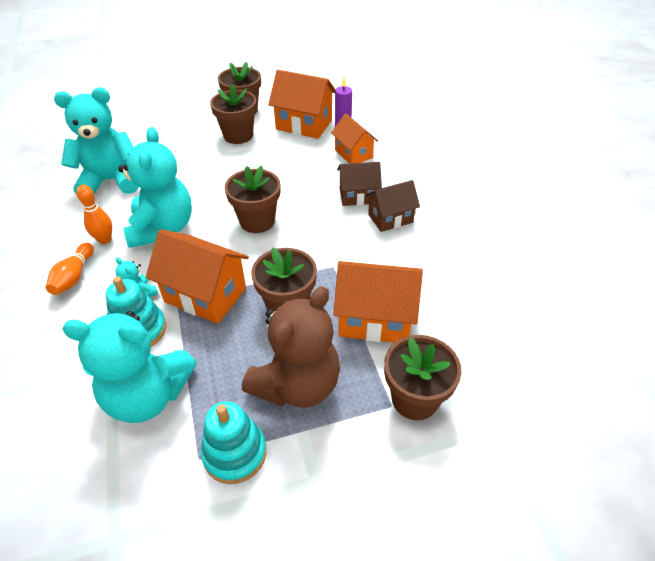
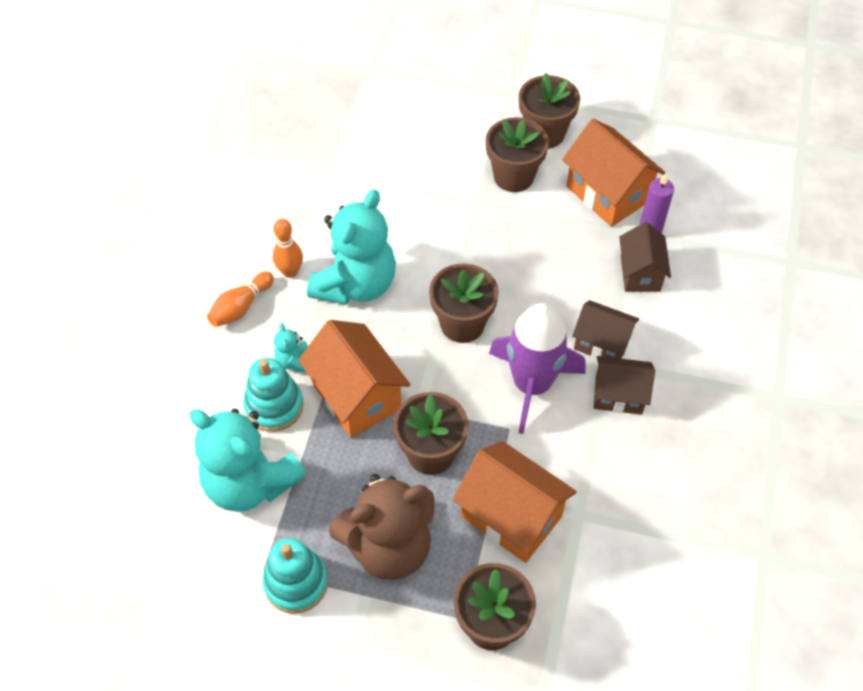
camera: 30 degrees right, 10 degrees up
(111, 181) = (332, 186): turquoise teddy bear -> none
(330, 235) = (532, 385): none -> purple rocket
(353, 154) = (640, 273): orange house -> brown house

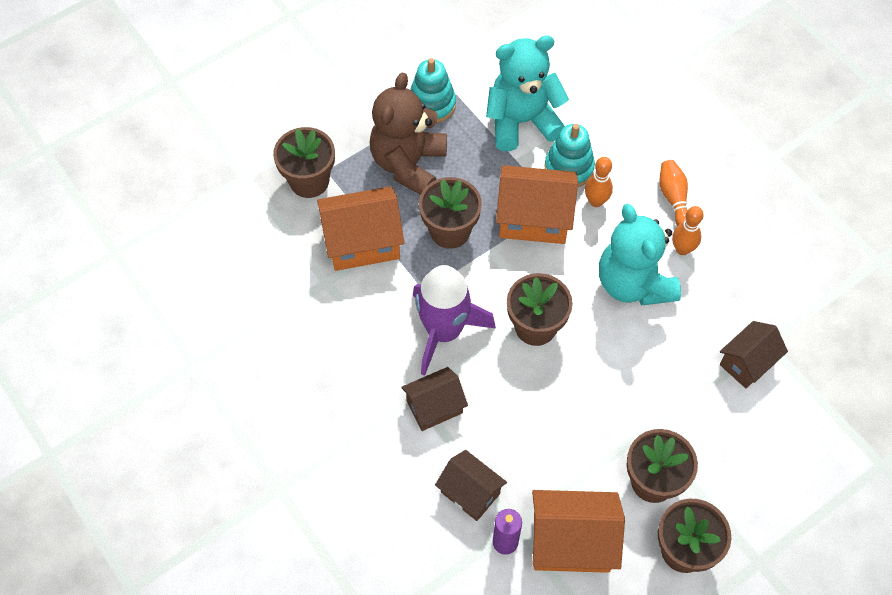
camera: 130 degrees right, 5 degrees up
(294, 361) = (596, 201): turquoise teddy bear -> orange bowling pin
(618, 395) = (384, 380): brown house -> brown house (747, 363)

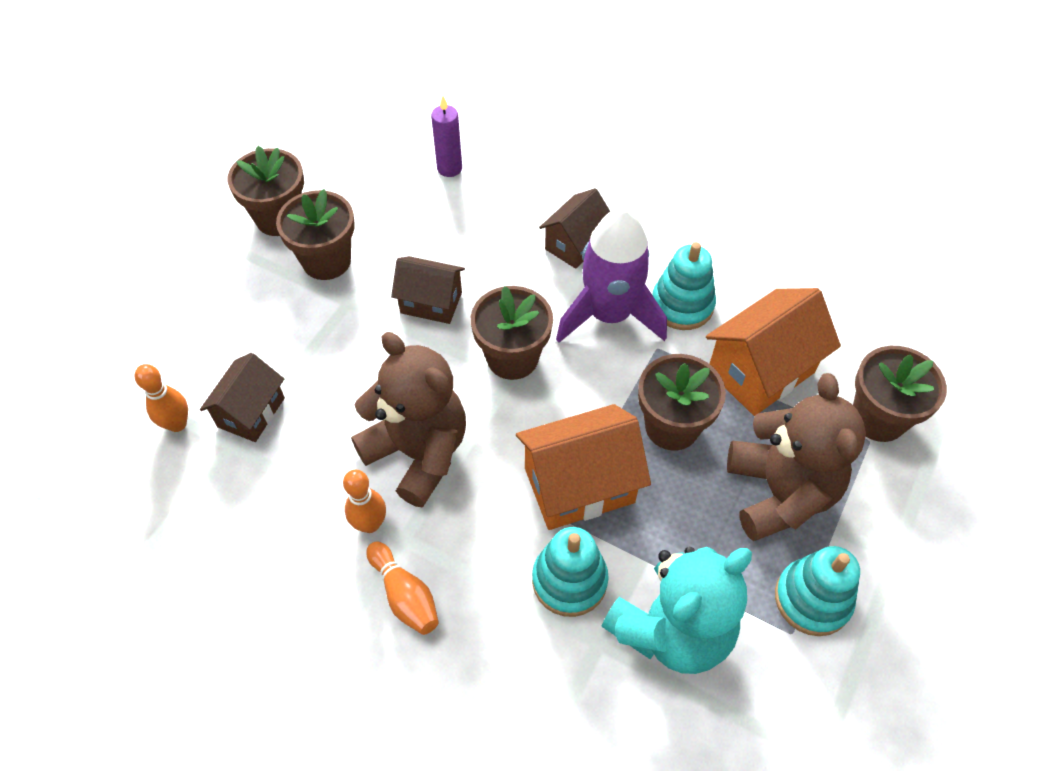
camera: 155 degrees right, 5 degrees down
(384, 316) = (682, 305): none -> turquoise stacking toy
(470, 492) = (500, 191): brown house -> brown house (431, 303)
(571, 542) = (388, 188): orange house -> none
(596, 201) = (510, 545): orange bowling pin -> orange bowling pin (177, 424)
(633, 283) = (418, 453): turquoise teddy bear -> brown teddy bear

